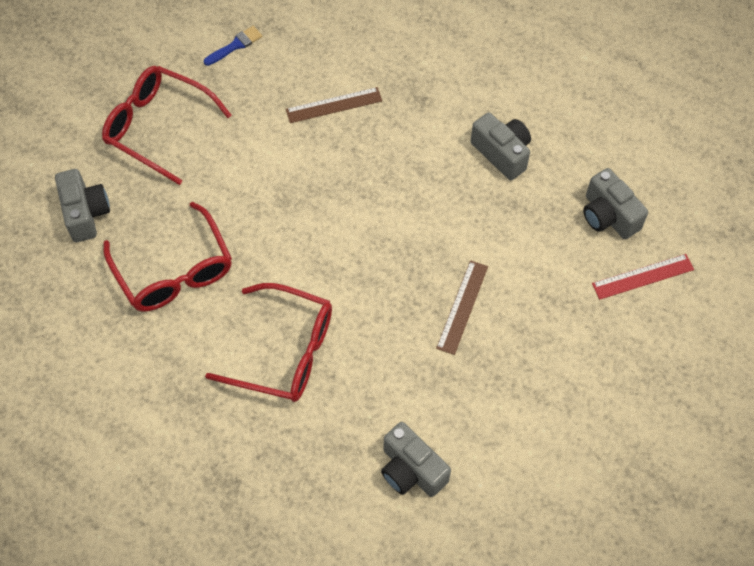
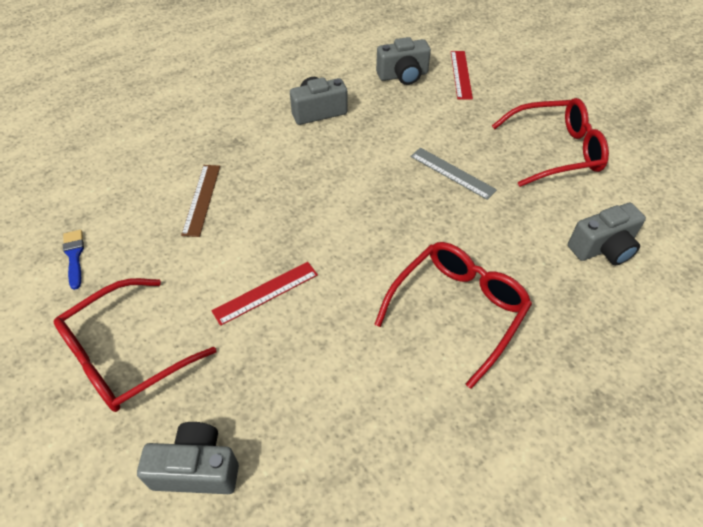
camera: 70 degrees left, 10 degrees down
(174, 271) = (323, 387): red glasses -> red glasses (555, 151)
(249, 197) = (266, 293): none -> red ruler
(462, 307) = (452, 173): brown ruler -> grey ruler

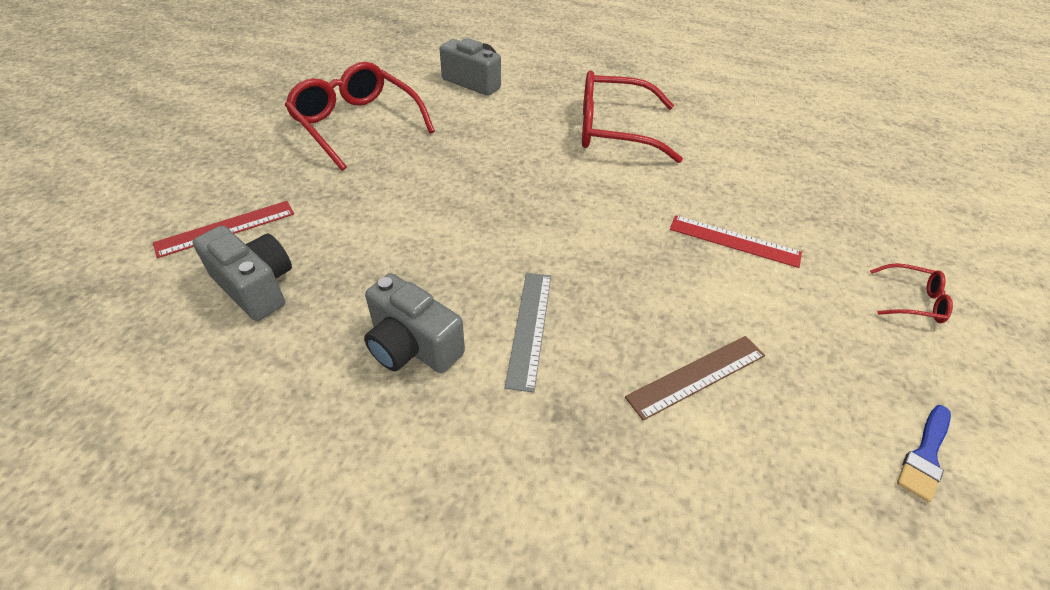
camera: 125 degrees left, 5 degrees down
(126, 355) = (912, 301): red glasses -> red glasses, size x0.46
(197, 469) = (895, 201): grey camera -> none
(452, 173) = (447, 178): grey ruler -> grey ruler (530, 328)

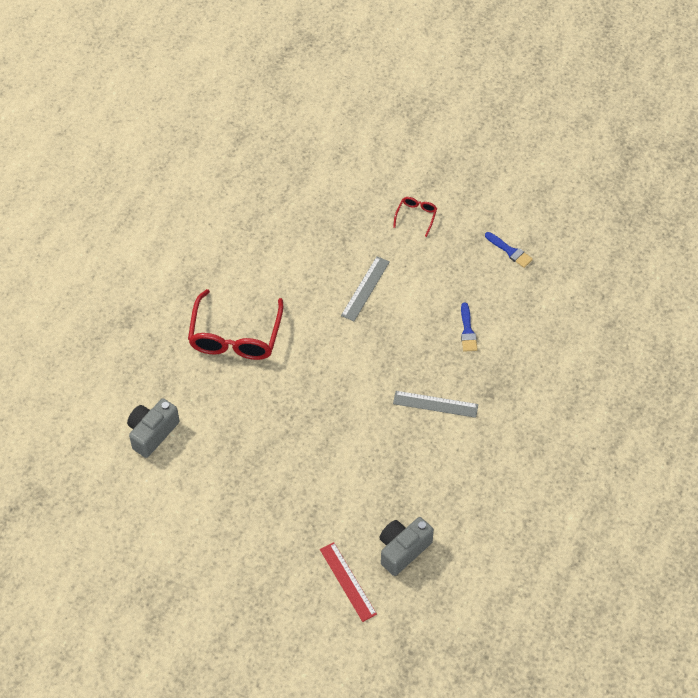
camera: 85 degrees left, 10 degrees up
(356, 124) = (218, 518): red glasses -> none
(412, 346) = (448, 461): grey camera -> none
(697, 376) = (467, 331): brown ruler -> blue brush
(734, 241) = (365, 288): red ruler -> grey ruler

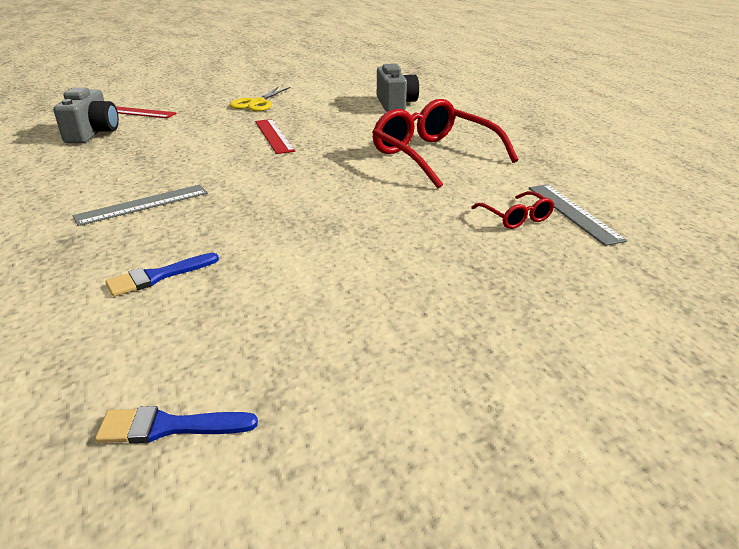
camera: 135 degrees right, 25 degrees down
(244, 523) = (257, 103): none -> yellow scissors
(292, 443) = (274, 136): none -> red ruler
(365, 288) = (366, 242): grey ruler -> grey ruler (573, 213)
(416, 216) = (427, 361): red glasses -> red glasses (515, 217)
(467, 331) = (158, 276): blue brush -> blue brush turned 75 degrees counterclockwise

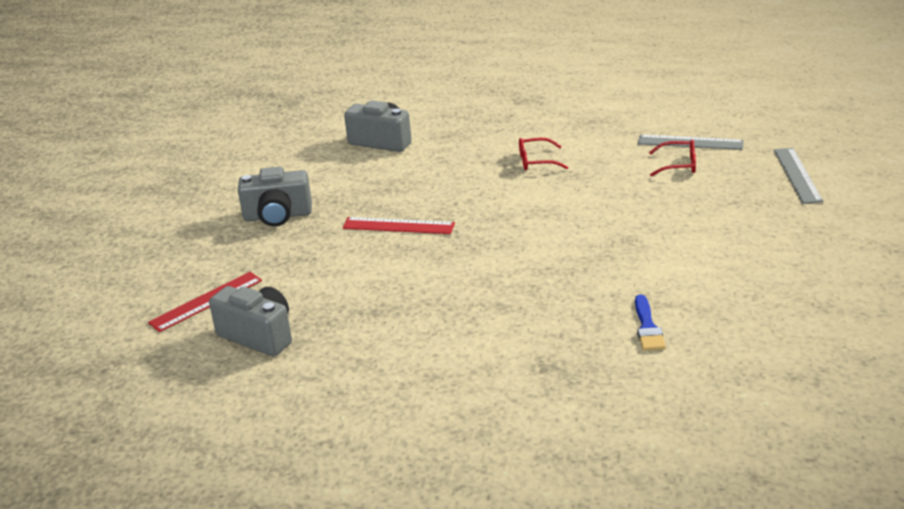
camera: 55 degrees left, 0 degrees up
(143, 204) = (504, 321): grey ruler -> grey ruler (797, 175)
(169, 427) = (826, 342): blue brush -> none
(257, 103) = (278, 216): yellow scissors -> grey camera
(434, 155) = (536, 161): red glasses -> red glasses, size x0.46

